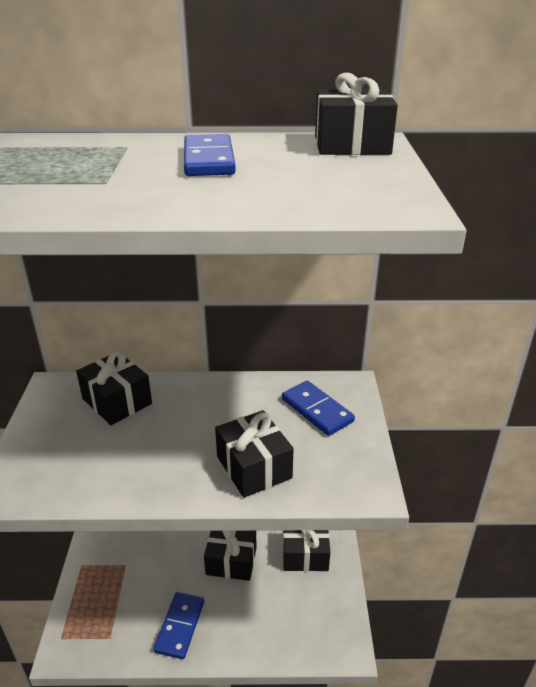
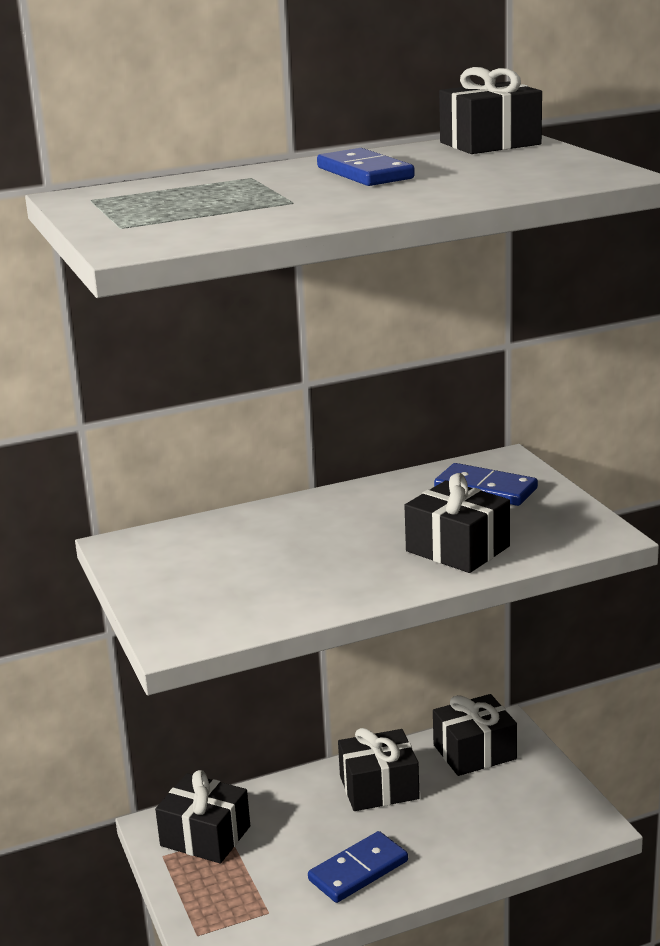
camera: 20 degrees left, 10 degrees down
(117, 401) = (227, 537): black gift -> black gift (205, 836)
(180, 626) = (358, 871): blue domino -> blue domino turned 60 degrees clockwise

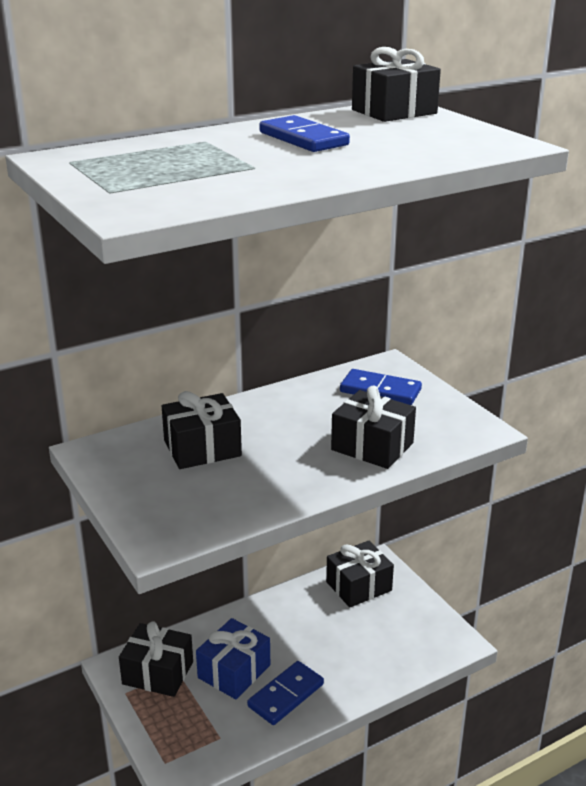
camera: 10 degrees left, 5 degrees up
(299, 840) = (234, 671): none -> blue gift
(379, 787) = (290, 621): black gift -> black gift (202, 448)

